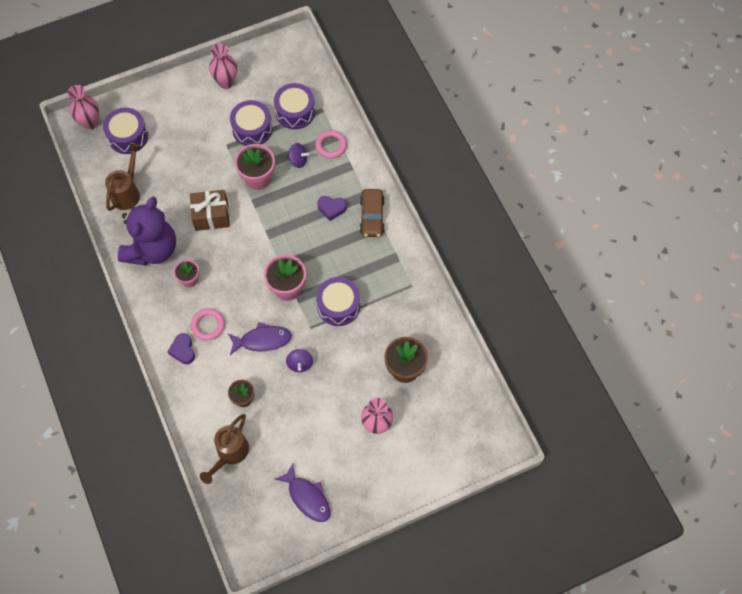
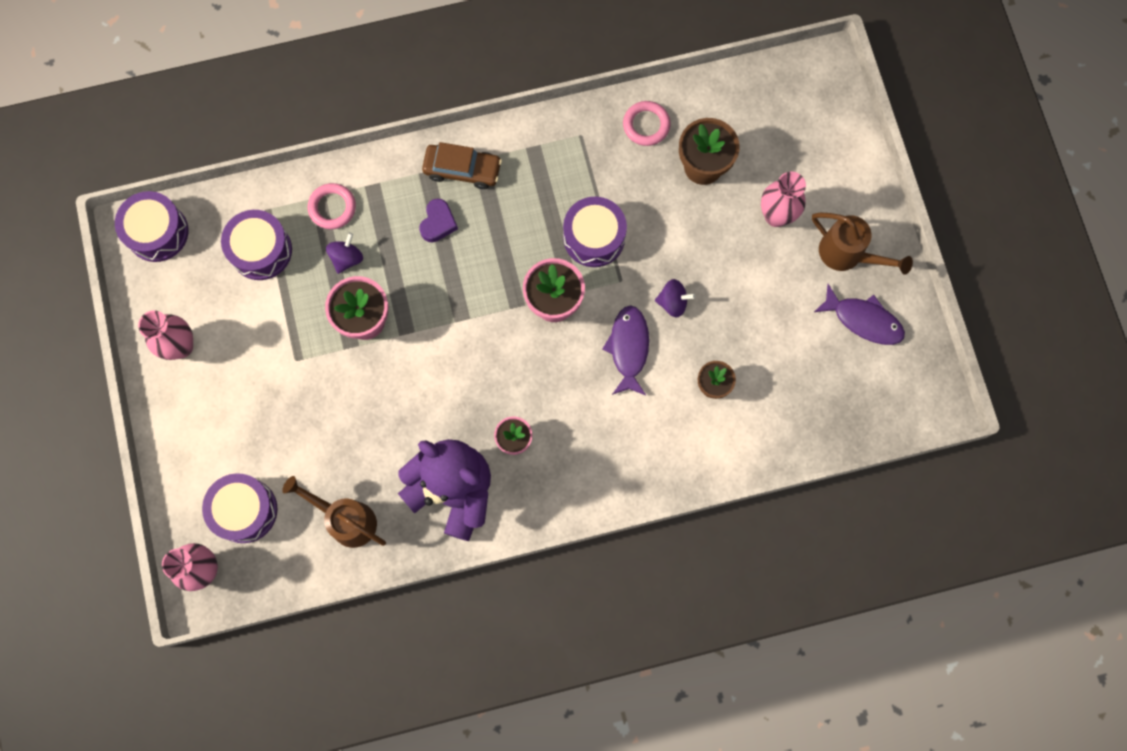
camera: 80 degrees left, 10 degrees up
(183, 350) = (625, 462): purple heart -> none
(208, 325) = (592, 422): pink ring -> pink ring (646, 125)
(211, 216) = (414, 396): brown gift -> none
(230, 453) = (789, 414): brown watering can -> brown watering can (847, 254)
(252, 129) = (276, 318): purple drum -> purple drum (157, 232)
(307, 497) = (863, 320): purple fish -> purple fish turned 60 degrees clockwise

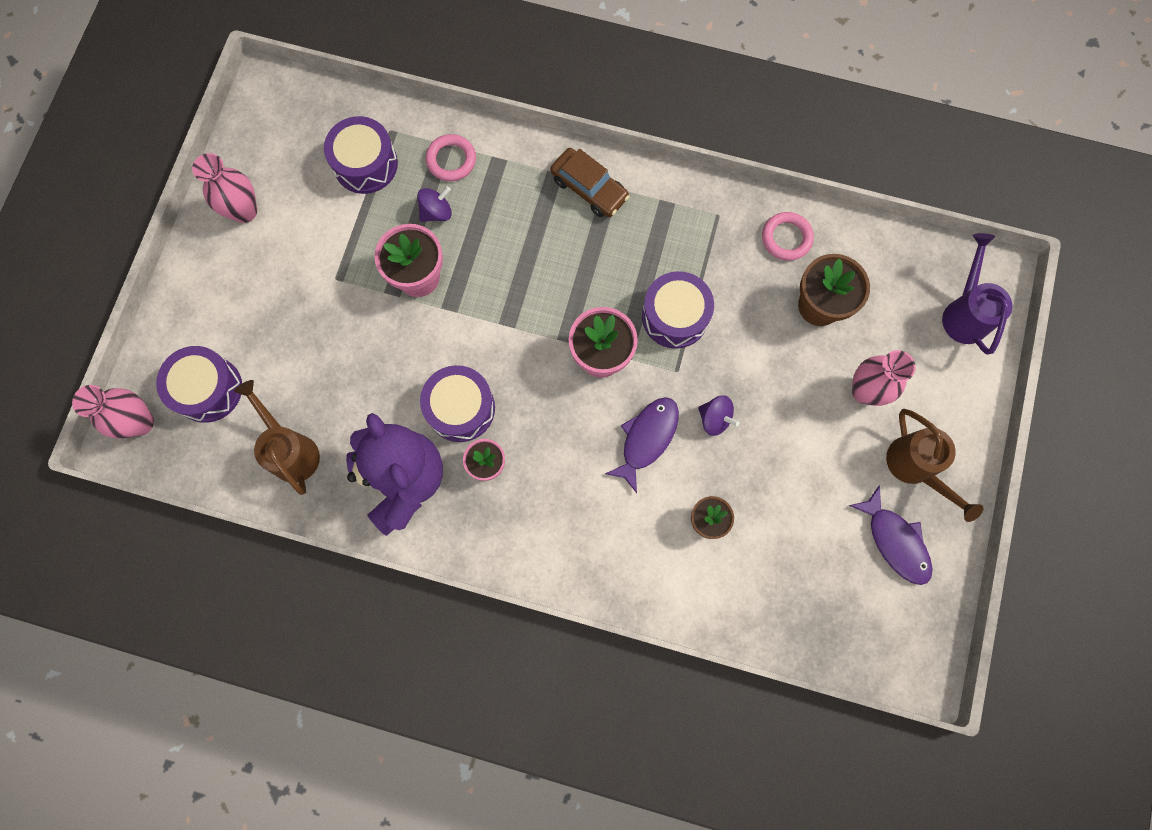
camera: 30 degrees right, 0 degrees up
(157, 232) = (286, 100): purple drum -> purple drum (460, 408)
(438, 223) = (538, 225): purple heart -> none
(818, 111) = (964, 313): none -> purple watering can

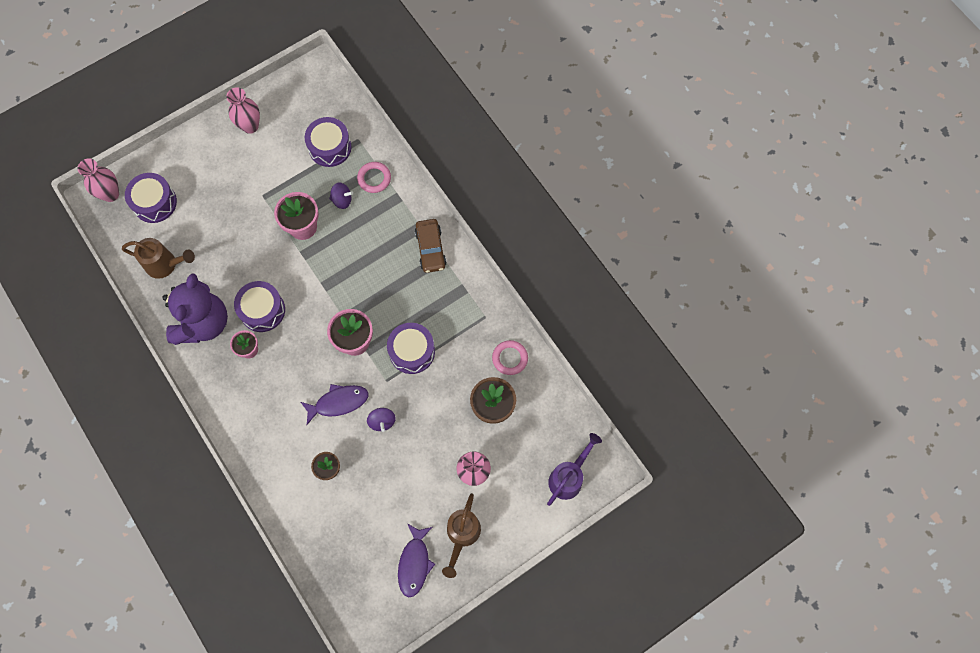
camera: 40 degrees right, 5 degrees down
(291, 450) = (165, 265): brown watering can -> brown watering can turned 90 degrees clockwise

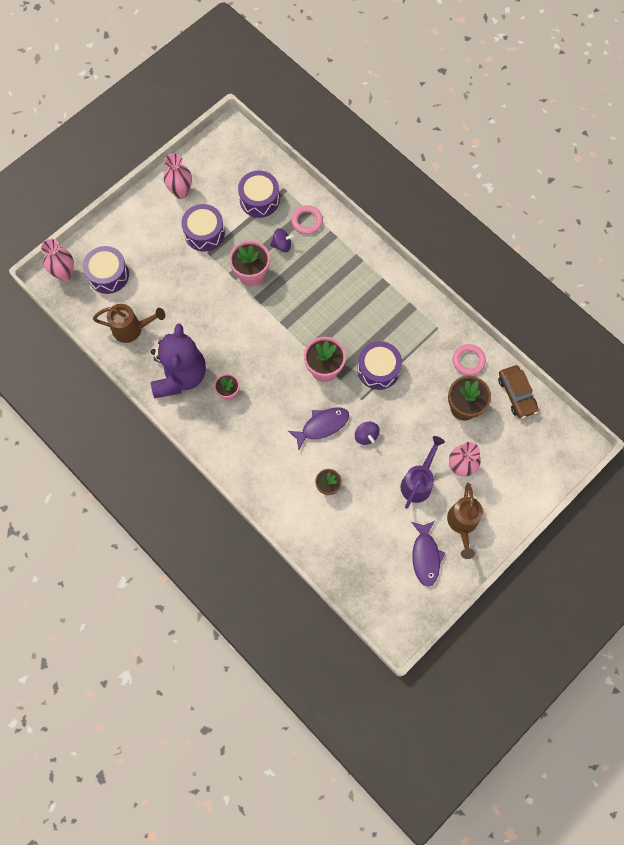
camera: 10 degrees left, 0 degrees up
(262, 310) = (232, 355): purple drum -> purple drum (204, 233)
(430, 249) = (373, 275): brown car -> brown car (516, 394)
(568, 477) = (546, 456): purple watering can -> purple watering can (418, 482)

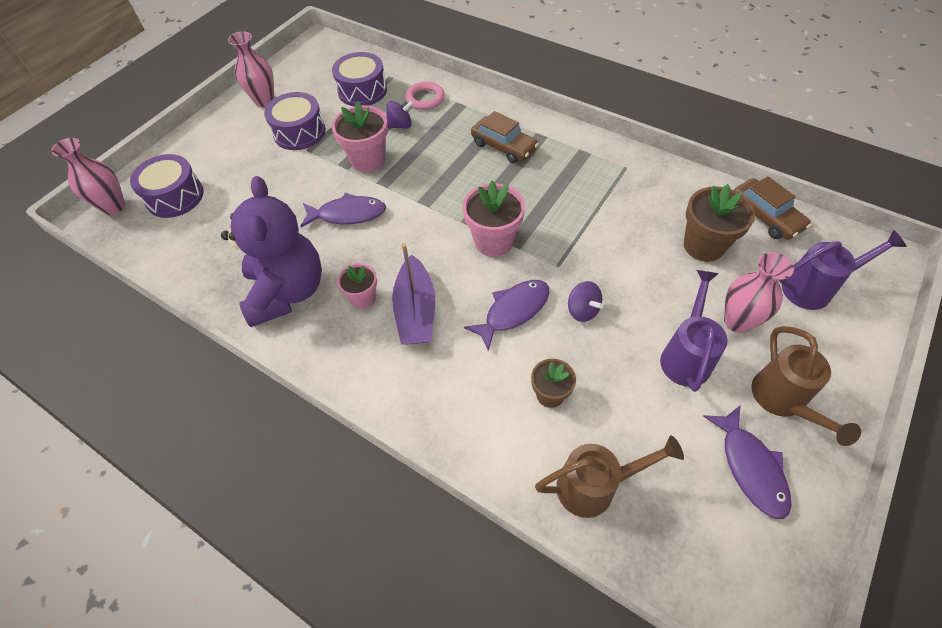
camera: 10 degrees left, 15 degrees down
(132, 329) = (211, 250): brown watering can -> brown watering can (594, 486)
(229, 321) = (348, 214): none -> purple fish
(260, 410) = (416, 311): none -> purple boat
(354, 286) = (503, 146): none -> brown car
(378, 369) = (568, 226): purple drum -> none
(468, 361) = (682, 193): pink ring -> none
(520, 456) = (814, 288): none -> purple watering can

